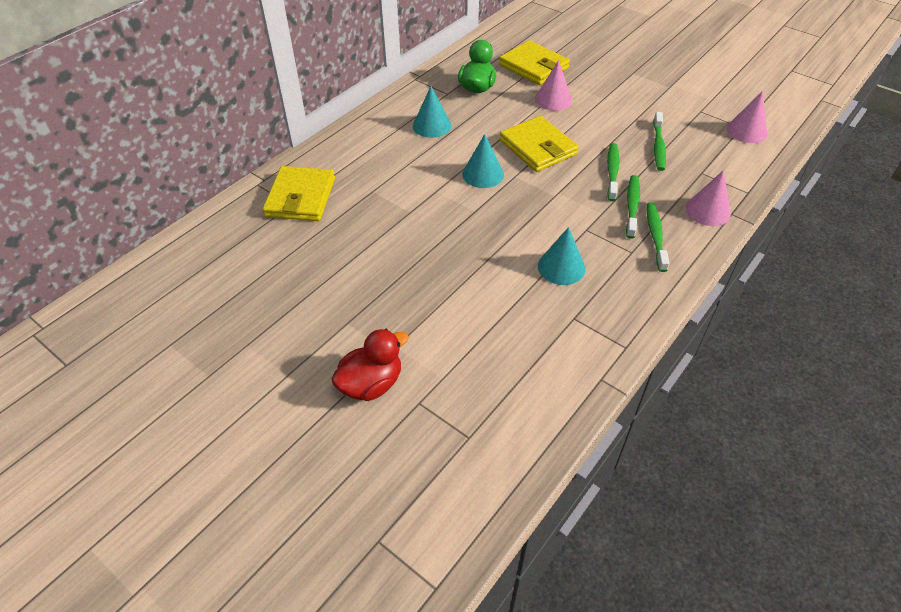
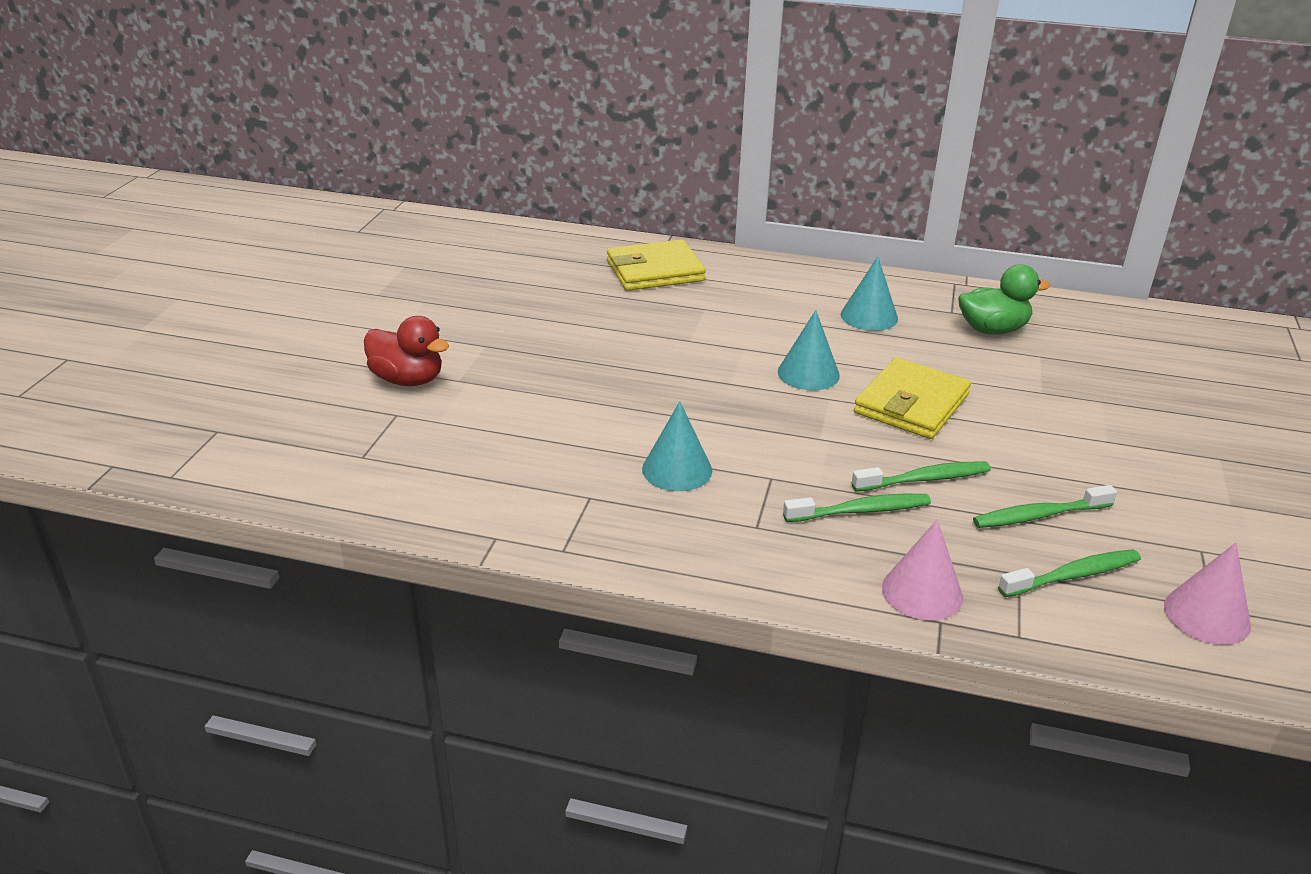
camera: 65 degrees right, 15 degrees down
(533, 66) = (1106, 363): yellow wallet -> none
(553, 99) = (1043, 395): pink cone -> none
(655, 236) = (811, 544): green toothbrush -> green toothbrush (1073, 575)

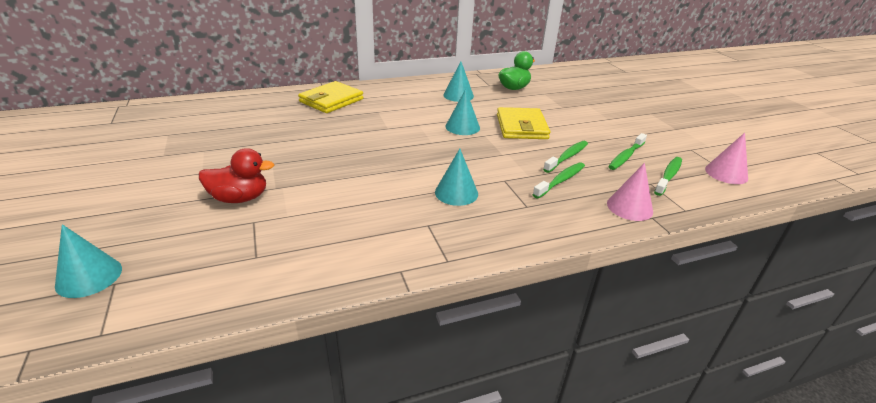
camera: 35 degrees left, 0 degrees up
(202, 415) = (89, 277): none -> turquoise cone

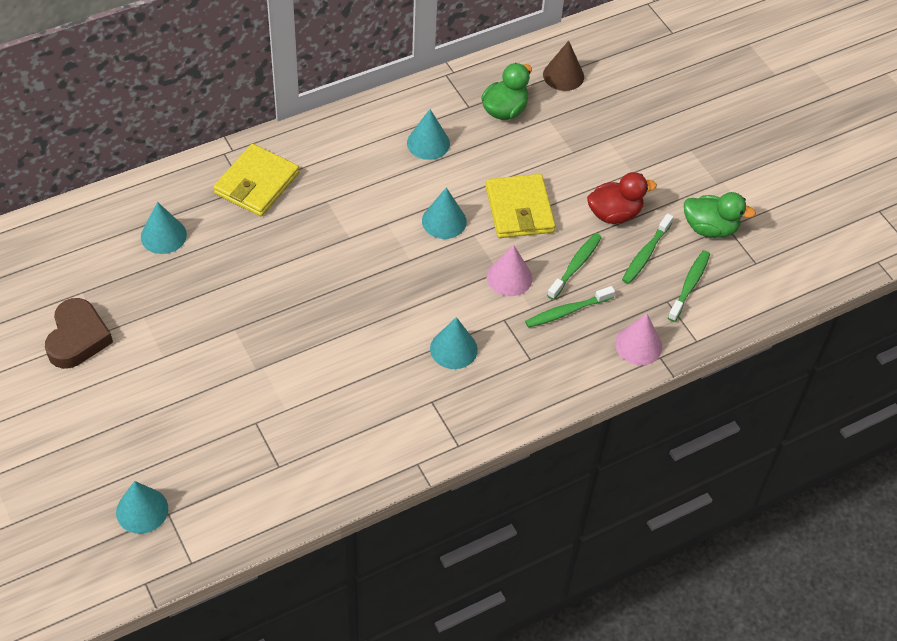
camera: 10 degrees left, 20 degrees up
(141, 156) = (77, 338): none -> brown heart
(240, 198) = (226, 391): red duck -> red duck (614, 214)
(250, 115) = (163, 235): none -> turquoise cone
(554, 79) = (563, 75): none -> brown cone
(560, 181) = (567, 311): green toothbrush -> green toothbrush turned 150 degrees counterclockwise
(677, 148) = (710, 228): none -> green duck
(726, 173) = (757, 270): pink cone -> pink cone (509, 277)

